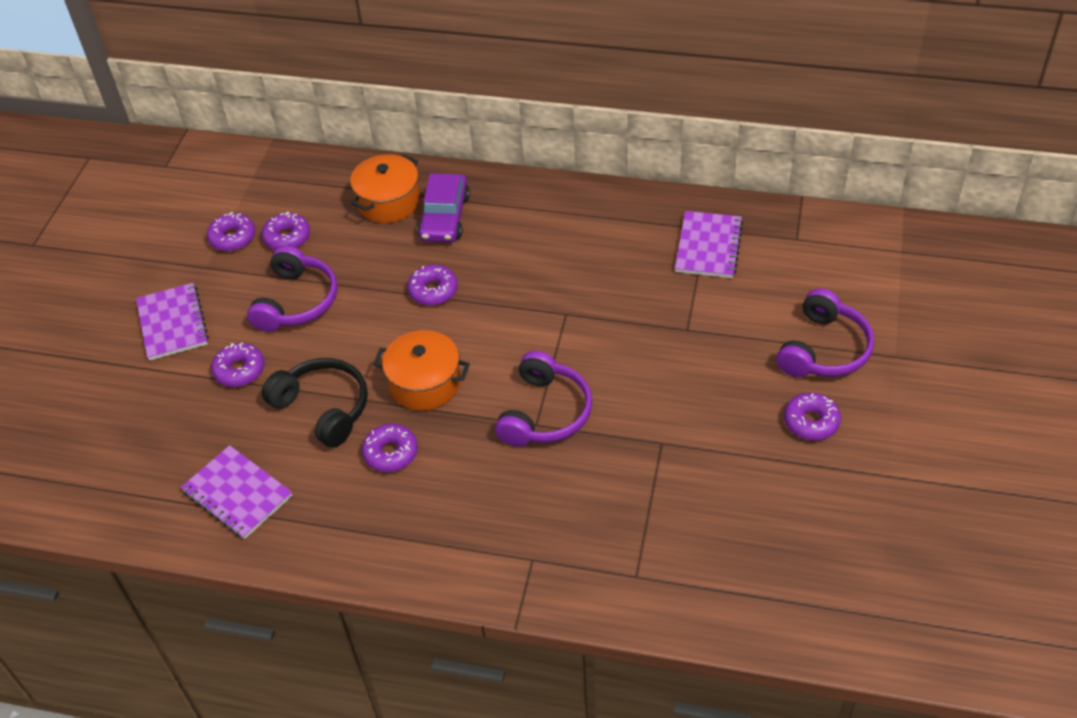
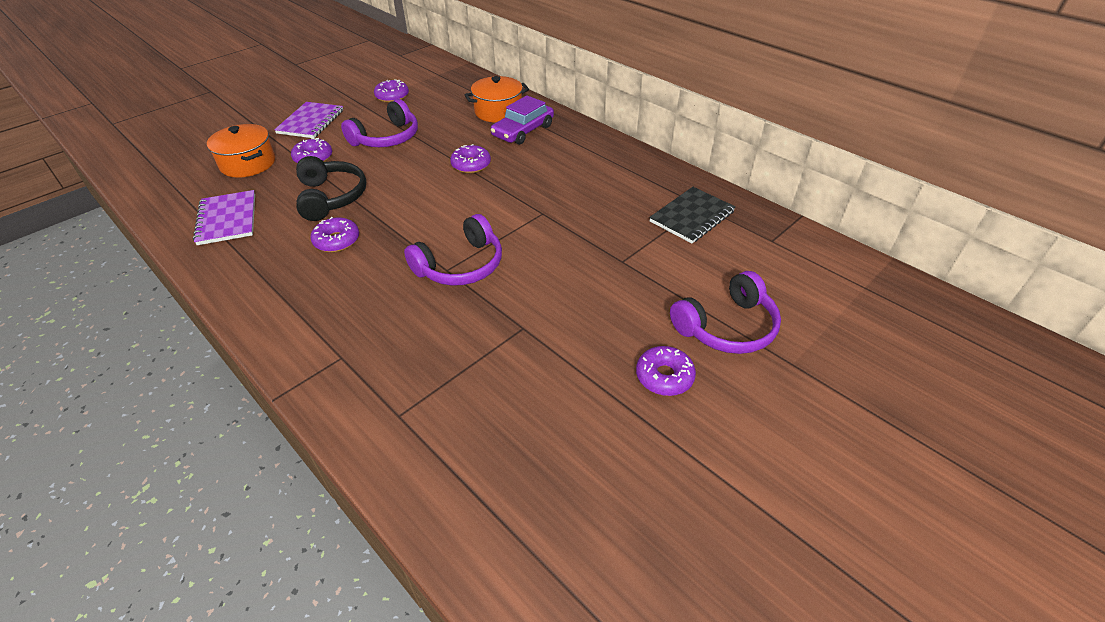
camera: 30 degrees right, 5 degrees down
(287, 237) = (420, 107): purple donut -> none
(425, 383) = (405, 212): orange pot -> orange pot (248, 163)
(708, 247) = (692, 217): purple notebook -> black notebook

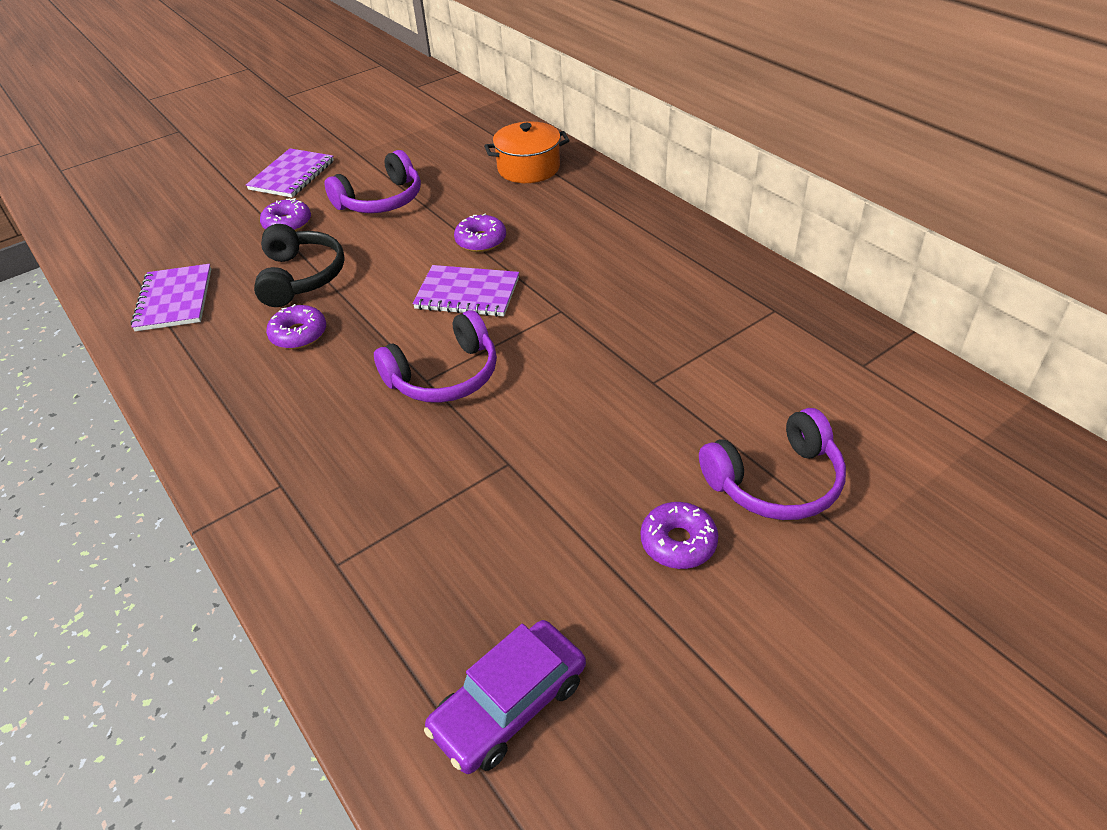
camera: 10 degrees right, 0 degrees up
(248, 163) = (209, 228): orange pot -> none
(392, 96) = (397, 143): purple donut -> none
(467, 204) = (467, 294): none -> purple notebook
(523, 131) = (556, 196): purple car -> purple car (509, 704)
(692, 217) = (759, 325): black notebook -> none

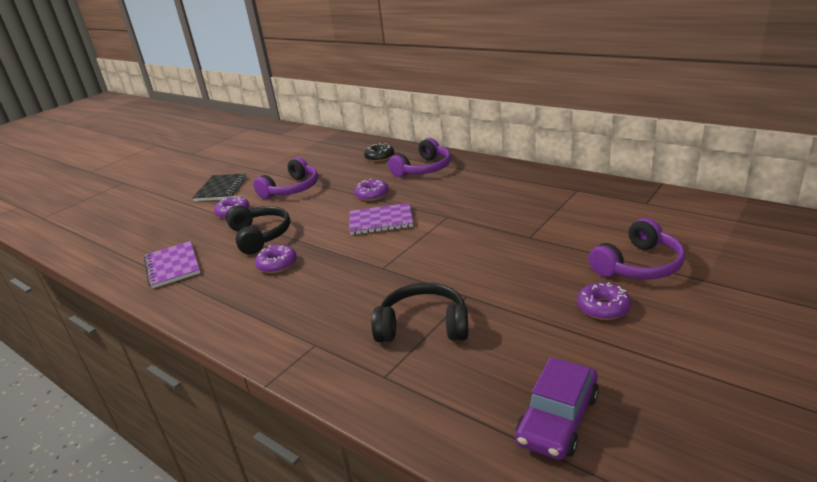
camera: 15 degrees left, 15 degrees down
(292, 175) = (221, 189): purple notebook -> black notebook
(425, 497) = (423, 326): none -> black headphones
(444, 375) = (393, 263): purple headphones -> purple headphones (423, 169)
(528, 168) = (379, 157): orange pot -> black donut

